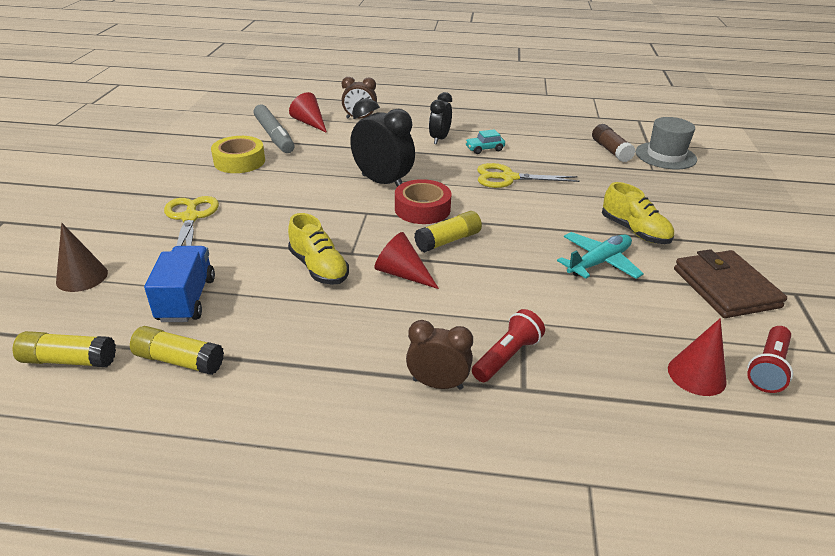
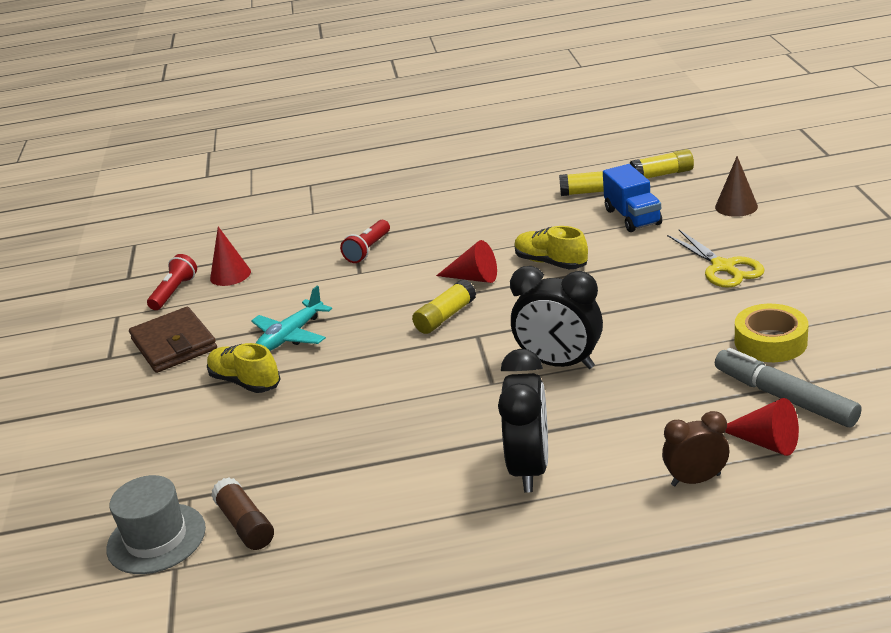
camera: 170 degrees right, 5 degrees down
(422, 209) = (490, 343): red tape -> none
(437, 384) = (412, 226): brown clock -> none
(439, 139) = (530, 468): black clock -> black clock, size x1.62
(484, 149) = (450, 466): turquoise car -> none
(508, 178) = (401, 418): yellow scissors -> none

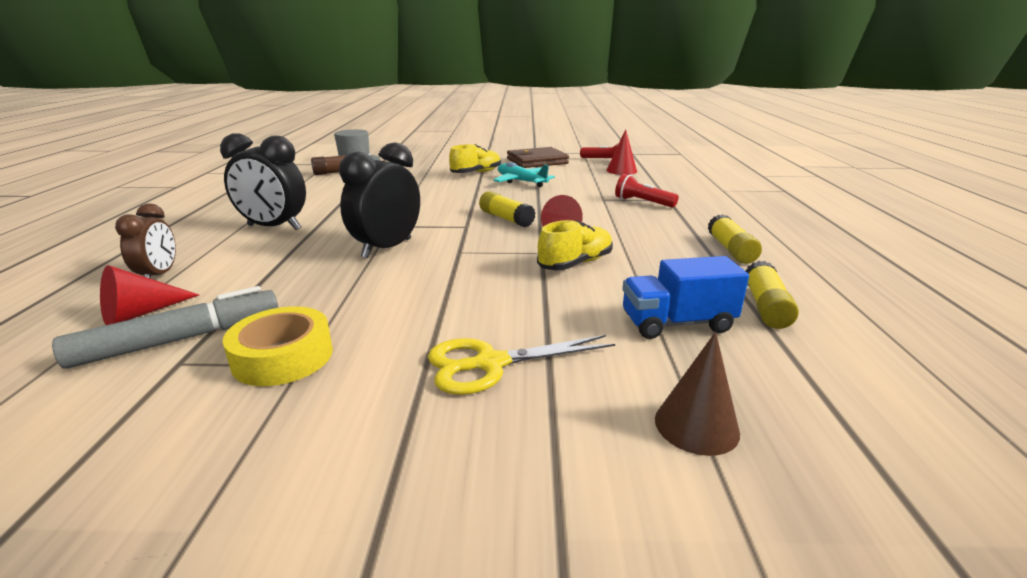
camera: 95 degrees right, 5 degrees down
(662, 175) = (841, 373): yellow glue stick -> yellow glue stick (731, 250)

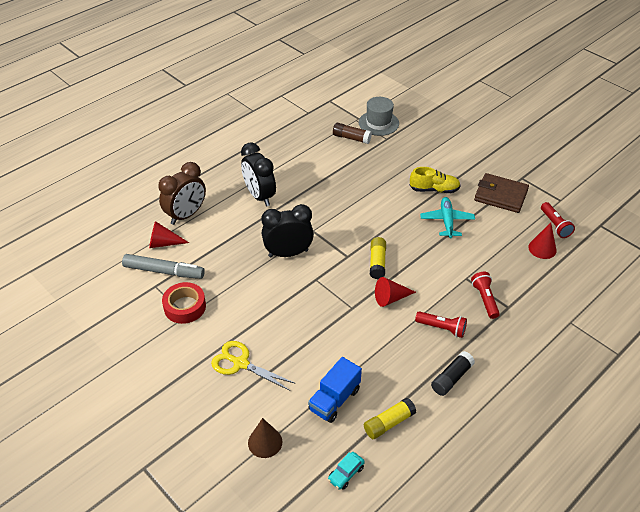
camera: 45 degrees right, 20 degrees up
(159, 275) = (186, 215): brown clock -> brown clock, size x1.62
(283, 357) = (185, 307): yellow tape -> red tape
(575, 263) = (354, 329): yellow shoe -> none
(650, 228) = (442, 328): none -> red flashlight
(677, 323) = (334, 400): blue truck -> blue truck turned 90 degrees counterclockwise
(731, 250) = (451, 378): yellow glue stick -> black glue stick
(844, 379) = (346, 473): none -> turquoise car

